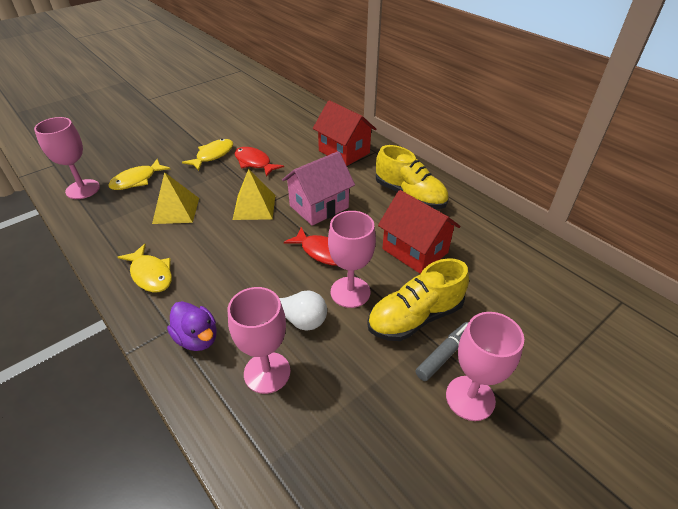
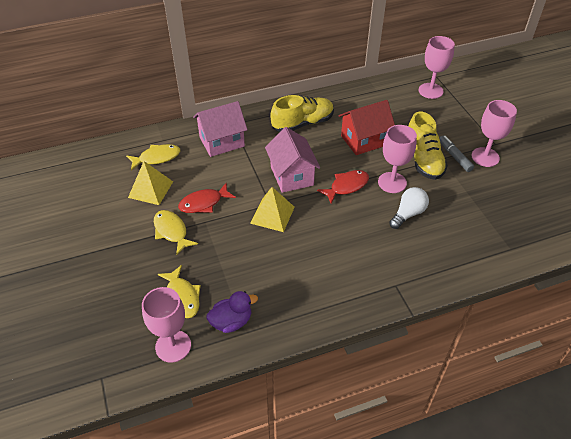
camera: 70 degrees left, 5 degrees up
(151, 274) = (332, 294): yellow fish -> yellow fish (157, 158)
(176, 210) = (251, 269): yellow pyramid -> yellow pyramid (150, 189)
(197, 338) = (409, 270): purple duck -> purple duck (231, 322)
(267, 372) = (448, 238): pink goblet -> pink goblet (430, 91)
(344, 152) = (222, 142): red house -> pink house

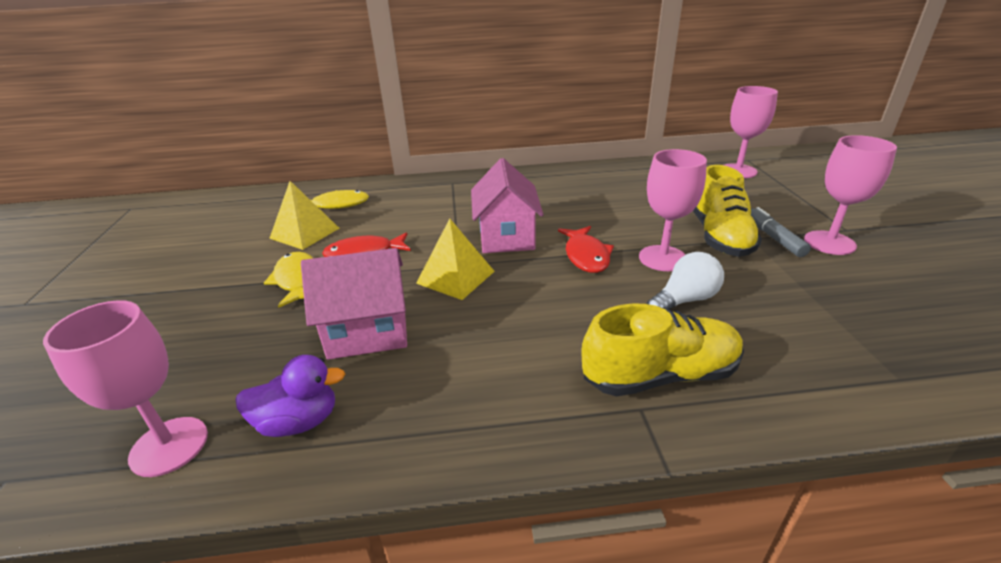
camera: 15 degrees right, 15 degrees down
(182, 297) = (246, 367): yellow fish -> none
(222, 142) = (428, 197): pink house -> pink house (368, 332)
(302, 123) = (544, 188): yellow shoe -> yellow shoe (660, 375)
(346, 186) = (586, 256): red fish -> red fish turned 105 degrees clockwise
(364, 140) = (628, 210): red house -> none

